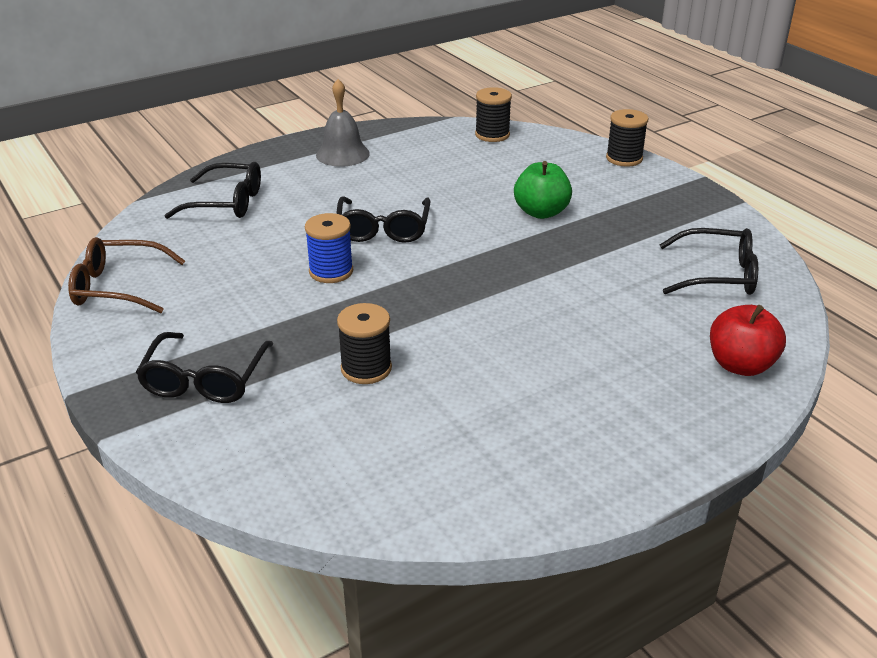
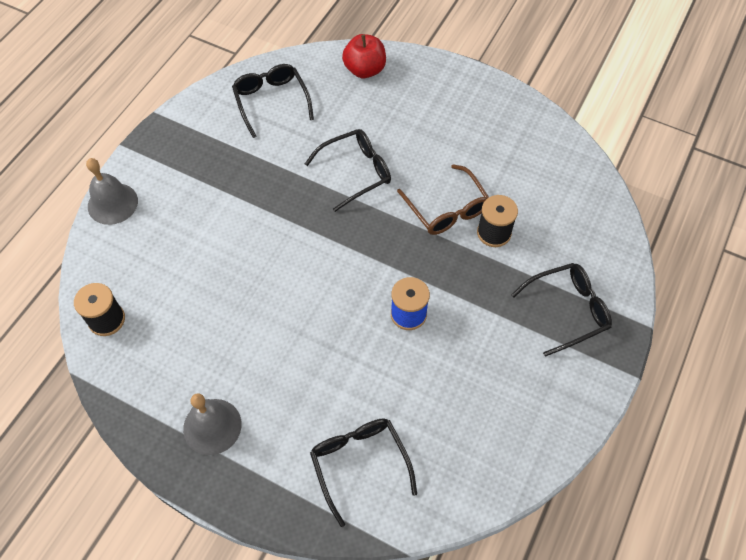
camera: 120 degrees left, 25 degrees up
(117, 287) = (526, 447): brown glasses -> brown glasses (447, 209)
(383, 229) = (329, 314): black glasses -> black glasses (356, 172)
(541, 212) = (240, 223): green apple -> none
(624, 158) = (112, 203): black spool -> grey bell

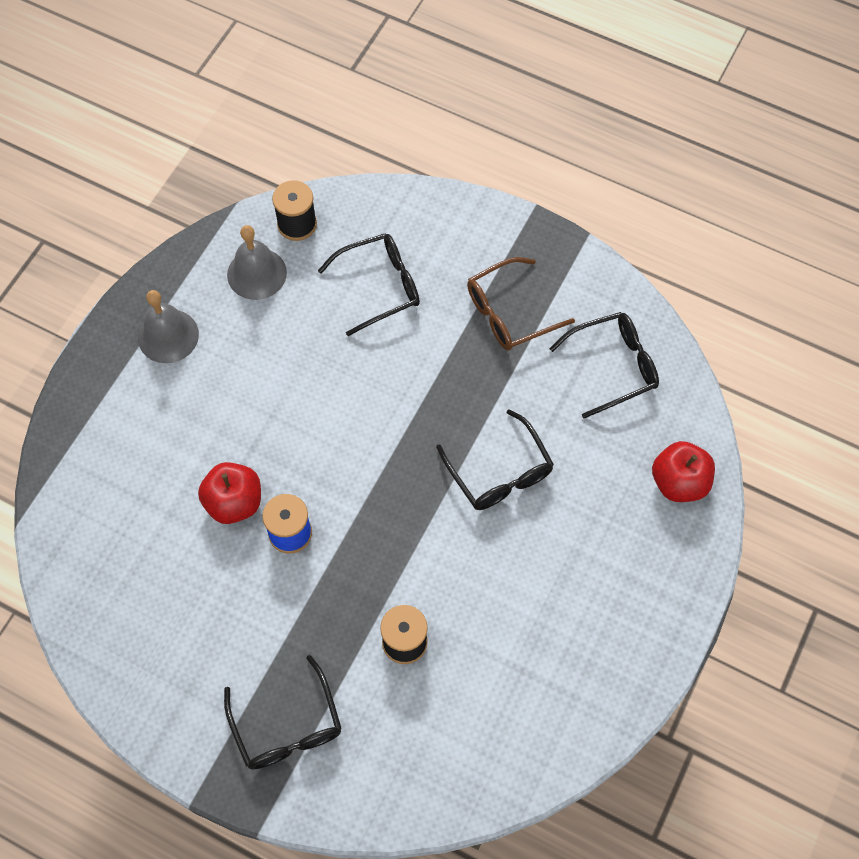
camera: 90 degrees right, 5 degrees up
(112, 203) = (448, 209): grey bell -> grey bell (256, 273)
(359, 463) = (115, 479): black glasses -> black glasses (380, 286)
(381, 358) = (234, 502): none -> red apple
(447, 209) = (441, 584): brown glasses -> brown glasses (508, 313)

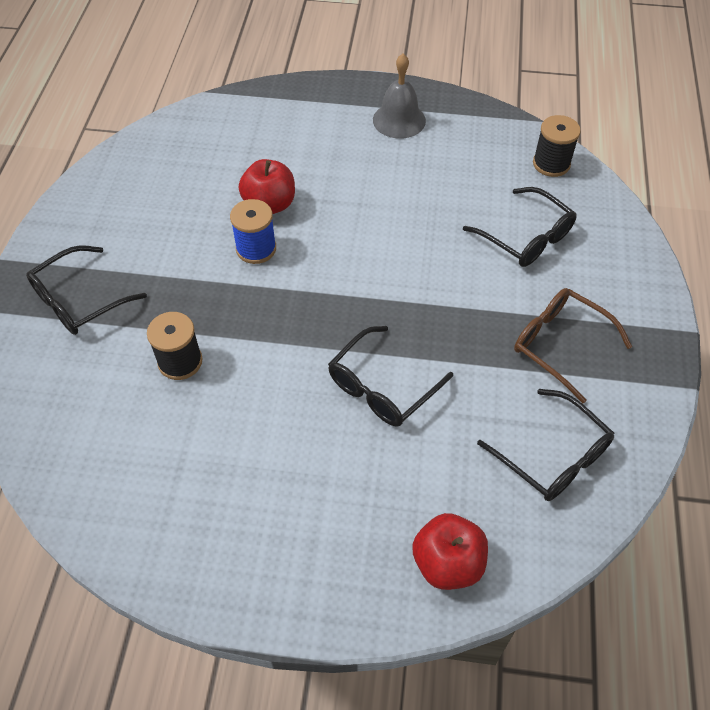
camera: 70 degrees right, 10 degrees down
(256, 273) = (487, 153): grey bell -> none

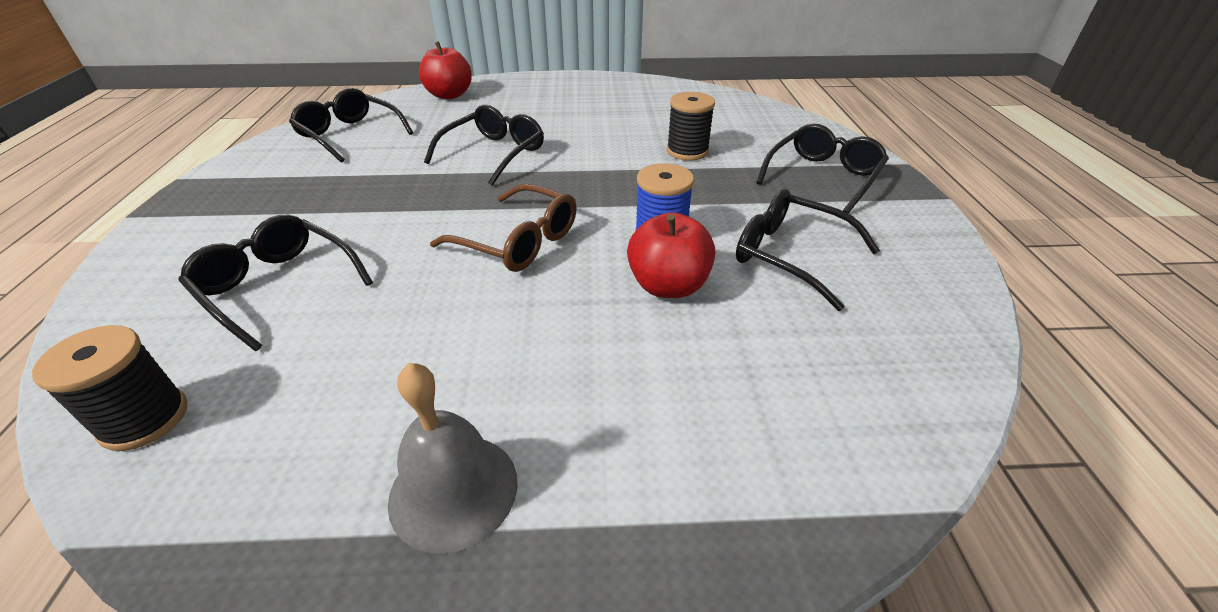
camera: 170 degrees right, 15 degrees down
(175, 218) = (789, 255): none -> black glasses
(559, 344) = (300, 193): brown glasses -> brown glasses (519, 242)

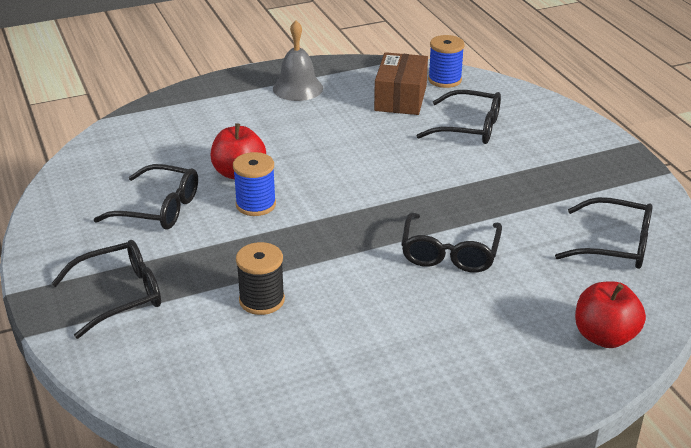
camera: 160 degrees right, 5 degrees down
(144, 419) = (444, 80): black spool -> blue spool
(289, 386) = (401, 98): none -> brown box
(519, 242) = (353, 179): brown glasses -> none
(823, 176) = (121, 295): black glasses -> black glasses turned 135 degrees counterclockwise

